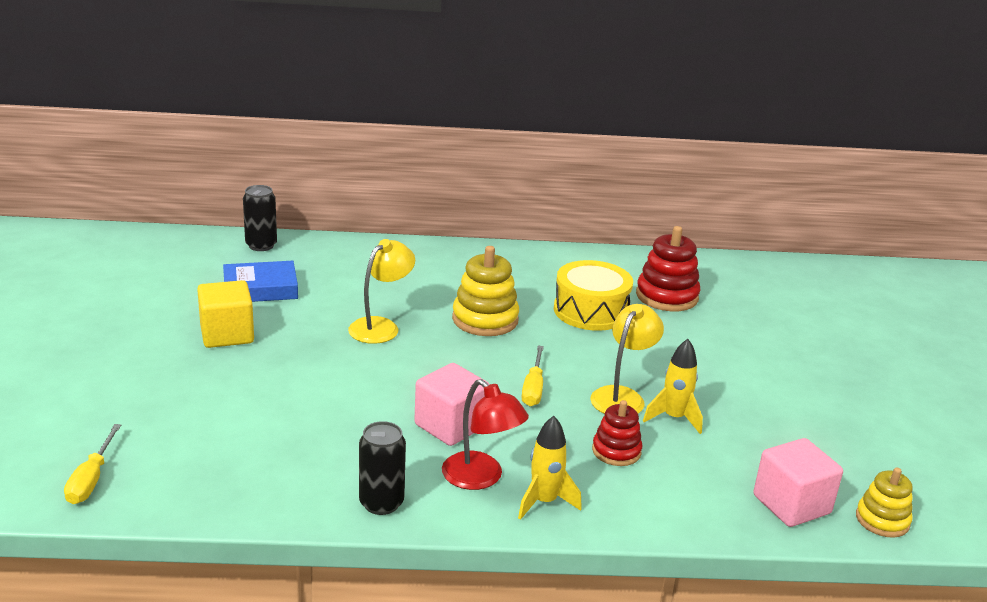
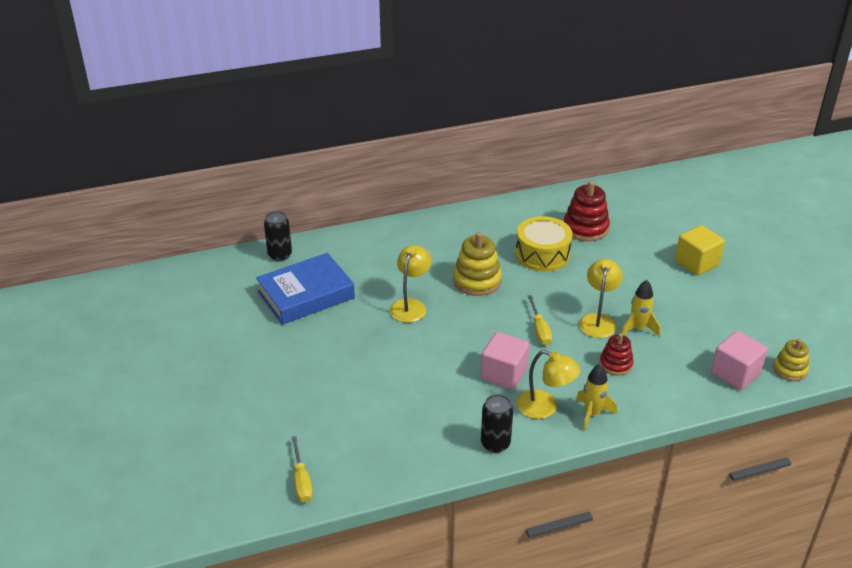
camera: 15 degrees left, 10 degrees up
(227, 334) = (310, 341): yellow cube -> yellow cube (696, 263)
(260, 288) = (306, 295): blue book -> blue book, size x1.50
(481, 478) = (545, 408): red lamp -> yellow lamp

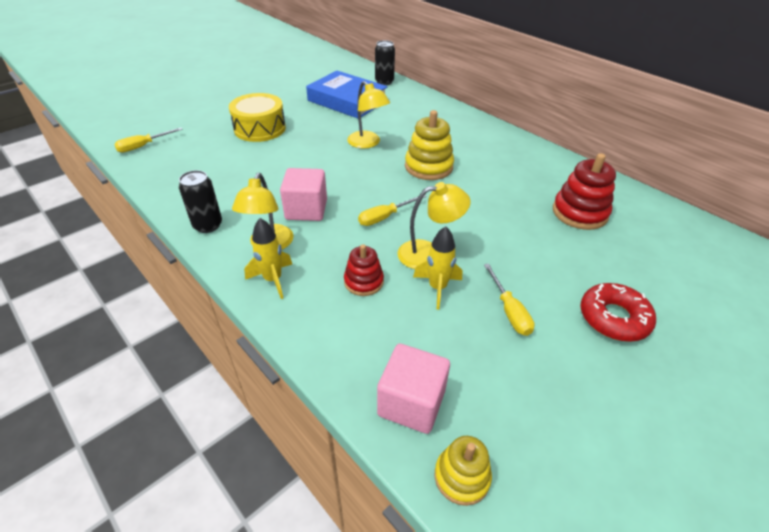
camera: 65 degrees right, 5 degrees up
(410, 305) = (367, 143): yellow lamp -> yellow lamp turned 60 degrees clockwise
(542, 254) = (504, 194): yellow drum -> yellow drum (260, 128)
(674, 304) = (509, 311): none -> yellow screwdriver
(696, 263) = (613, 318): yellow cube -> red donut

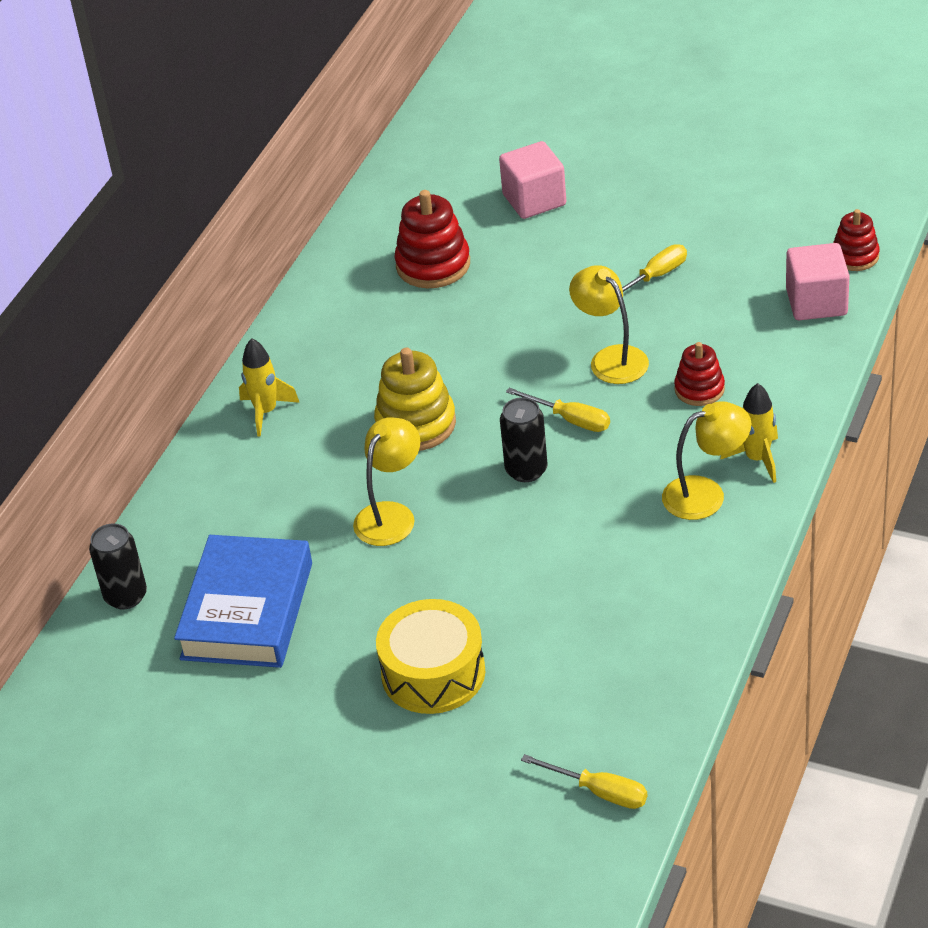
camera: 110 degrees left, 0 degrees up
(208, 225) = (718, 572): black can -> black can (526, 470)
(306, 210) = (612, 497): pink cube -> pink cube (534, 200)
(437, 288) = (662, 333): yellow rocket -> yellow rocket (266, 412)
(462, 477) = (855, 256): yellow stacking toy -> red stacking toy
(613, 318) = (608, 212): red donut -> none

